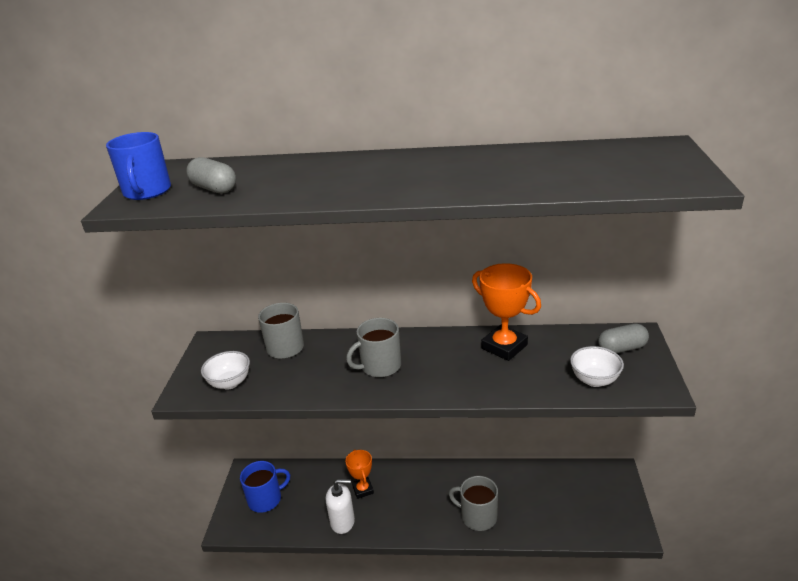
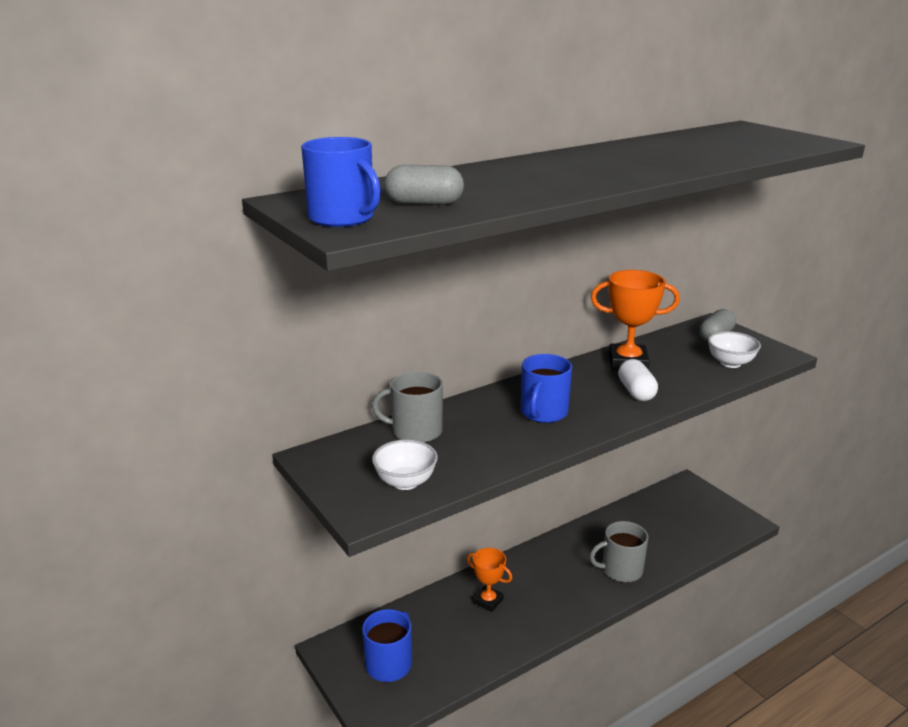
camera: 40 degrees left, 5 degrees down
(342, 522) = (502, 639): white soap dispenser -> none
(380, 366) = (543, 412): grey mug -> blue mug
(472, 376) = (636, 392): none -> white capsule

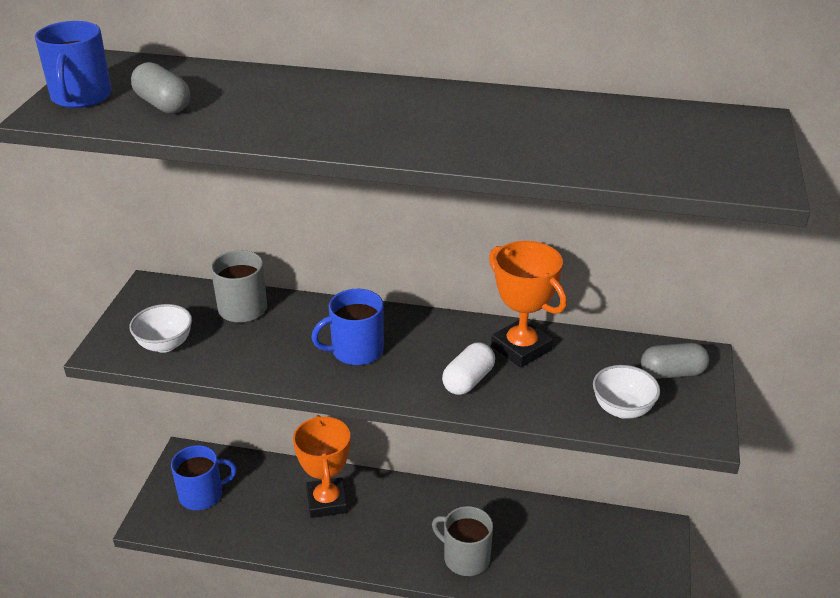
camera: 45 degrees right, 10 degrees up
(488, 601) = (327, 501): orange trophy -> orange trophy, size x1.63

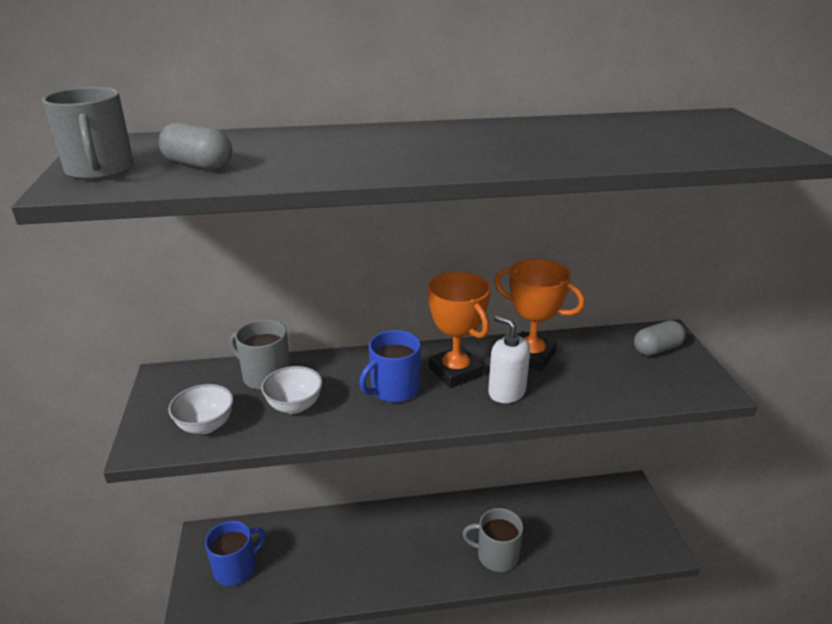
camera: 20 degrees left, 5 degrees down
(81, 97) = (100, 170): blue mug -> grey mug
(327, 501) = (355, 541): orange trophy -> orange trophy (455, 372)
(468, 380) = (506, 392): white capsule -> white soap dispenser
(622, 409) = (642, 385): white bowl -> white bowl (294, 406)

